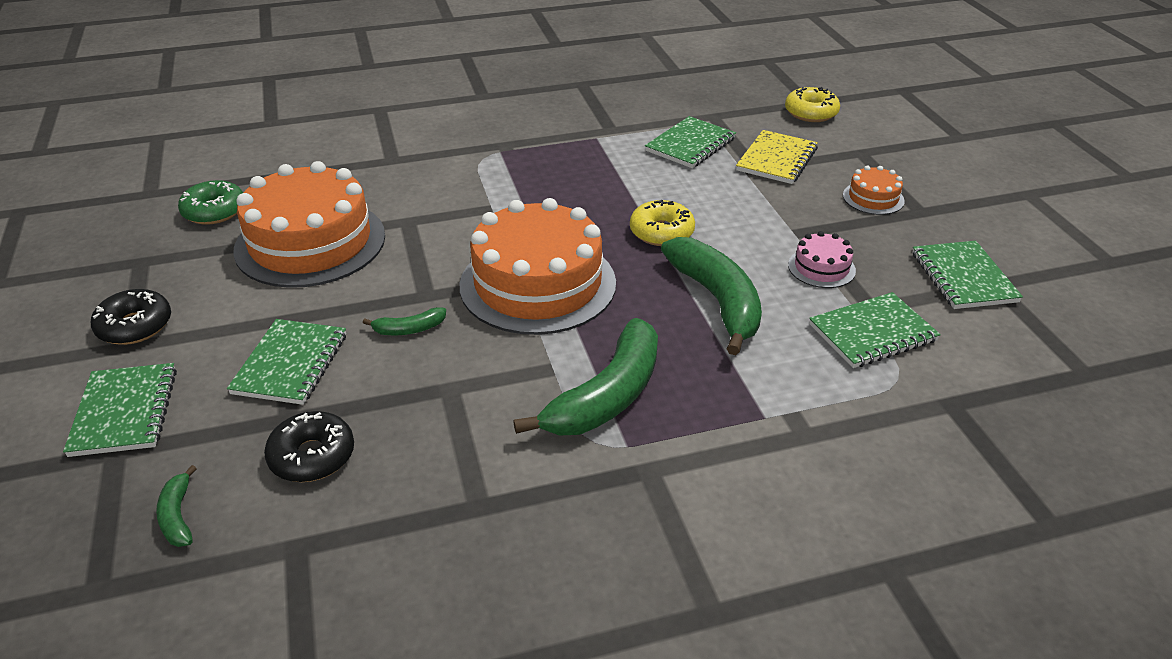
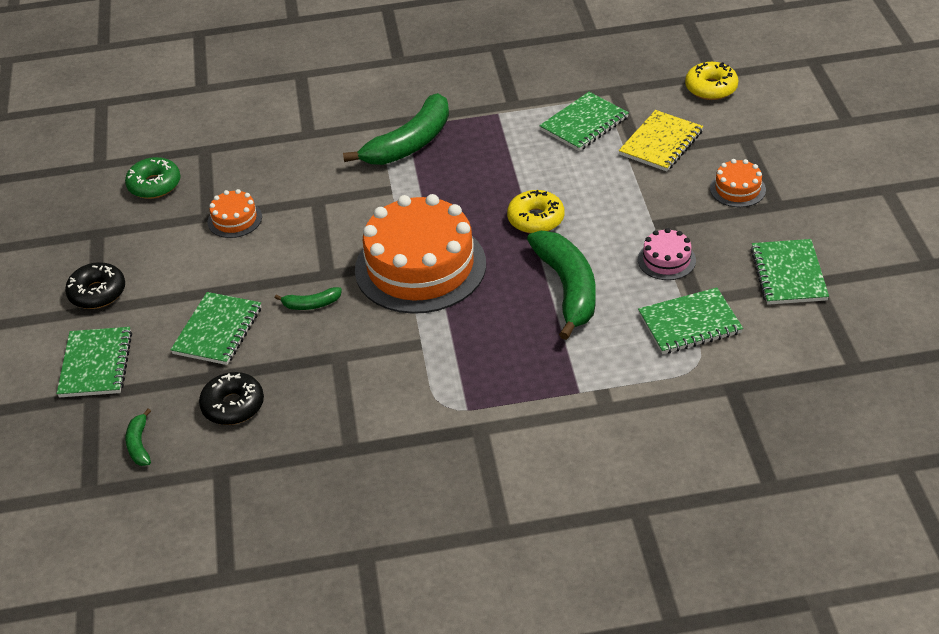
camera: 10 degrees right, 5 degrees up
(310, 242) = (234, 219): orange cake -> orange cake, size x0.43
(607, 396) = (459, 368): green banana -> green banana (410, 143)

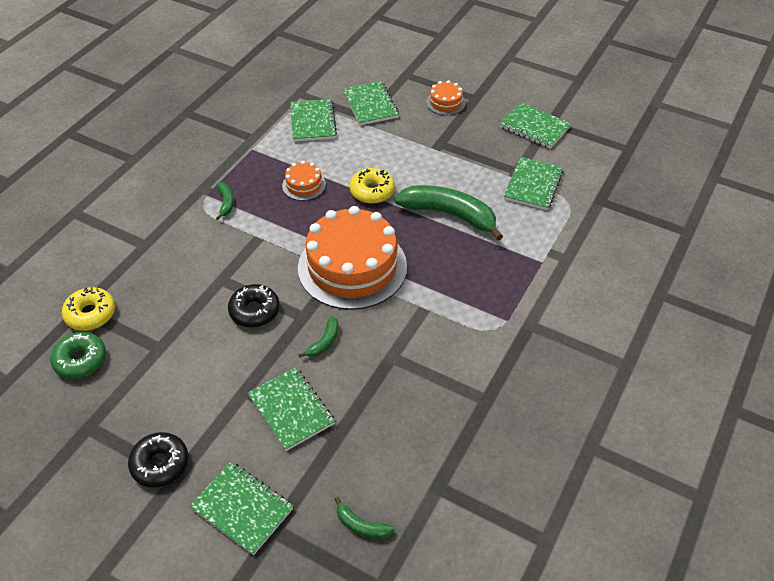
camera: 55 degrees left, 5 degrees up
(233, 405) = (379, 443): black donut -> black donut (254, 311)
(234, 219) = (183, 334): orange cake -> orange cake (304, 185)
(410, 143) = (226, 203): green banana -> green banana, size x0.45
(661, 143) = (371, 105): yellow notebook -> green notebook
(666, 260) = (471, 162): pink cake -> none
(711, 88) = (349, 60): yellow donut -> yellow donut (90, 314)

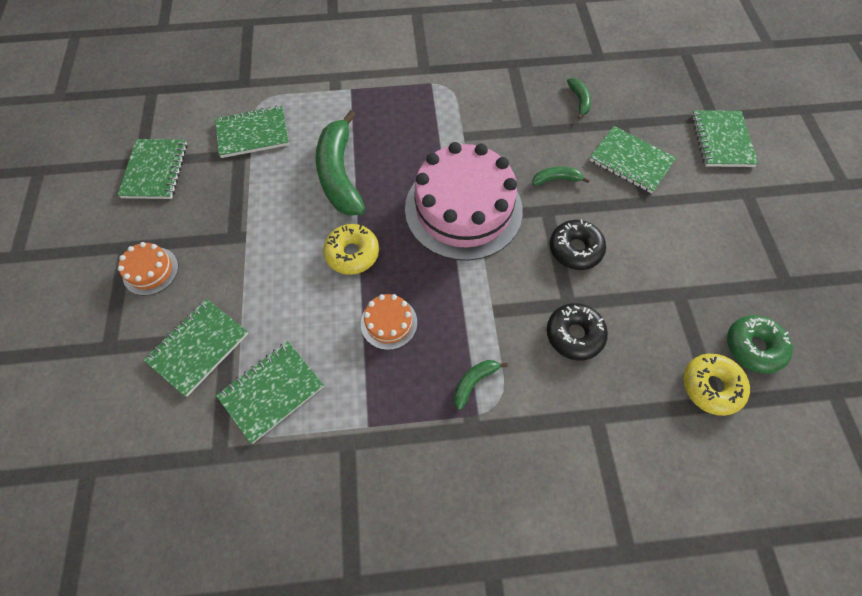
camera: 125 degrees left, 15 degrees up
(160, 464) = (752, 209): black donut -> black donut (574, 334)
(291, 410) = (630, 161): green notebook -> green notebook turned 75 degrees counterclockwise
(352, 267) = (463, 209): orange cake -> pink cake
(361, 525) = (661, 77): green banana -> green banana (579, 101)

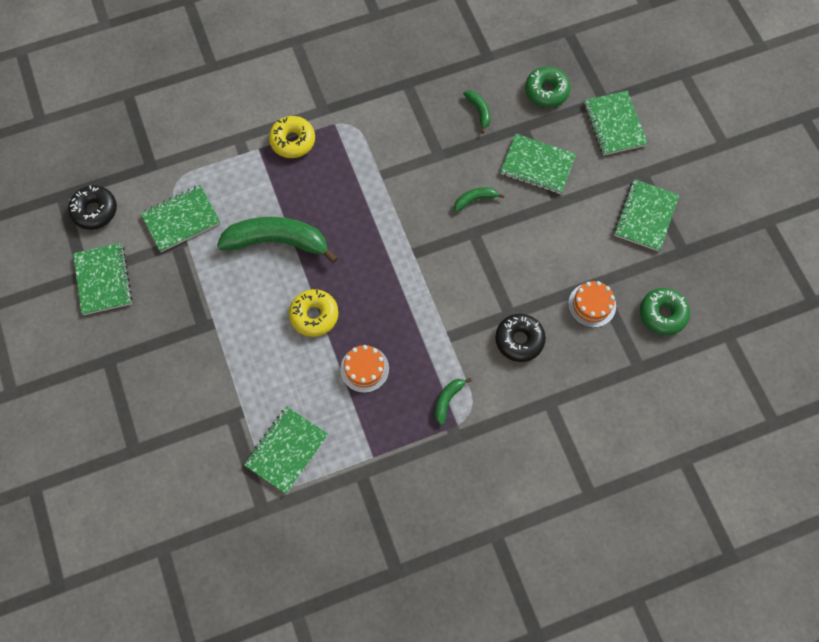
camera: 15 degrees left, 5 degrees up
(150, 271) = (141, 376): orange cake -> orange cake (592, 305)
(198, 347) = (211, 430): green notebook -> green notebook (645, 216)
(339, 174) = (278, 242): green banana -> green banana turned 120 degrees clockwise
(463, 209) = (399, 249): pink cake -> none
(575, 249) = (505, 264): black donut -> black donut (94, 211)
(653, 97) = (546, 91): none -> green donut
(711, 386) = (633, 355): yellow donut -> yellow donut (293, 141)

